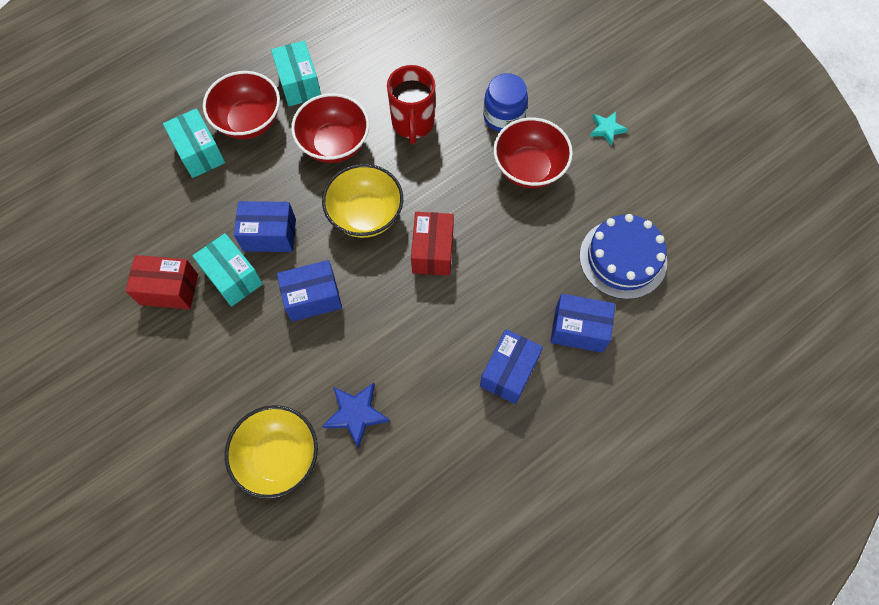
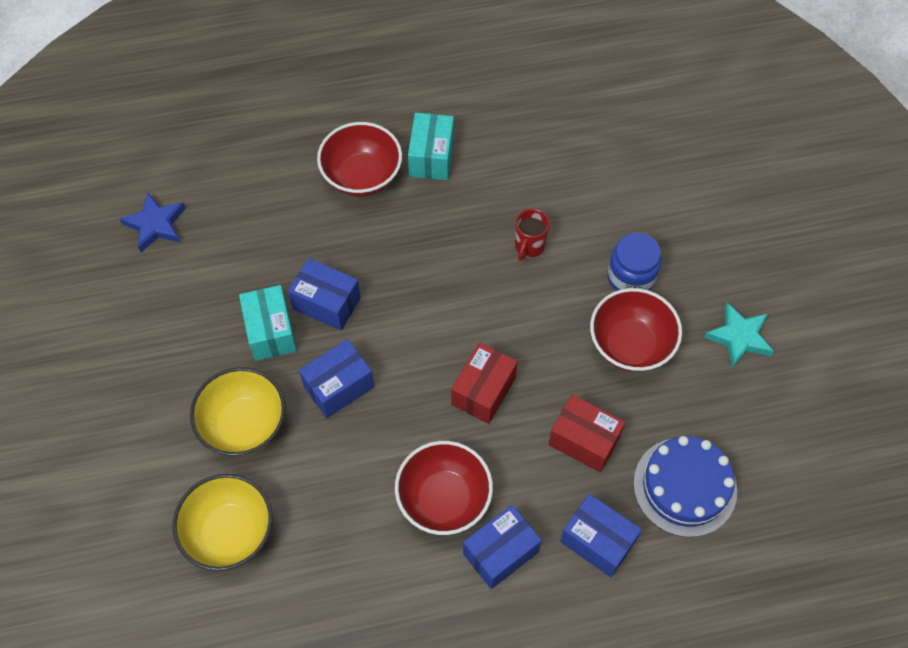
camera: 25 degrees right, 5 degrees down
(169, 289) = (204, 318): red box -> red box (584, 441)
(199, 153) = (298, 190): turquoise box -> none
(313, 298) = (339, 386): blue box -> blue box turned 45 degrees counterclockwise
(334, 144) = (437, 235): red bowl -> red bowl (444, 499)
(356, 414) = (324, 524): blue star -> blue star (156, 224)
(365, 215) = (433, 323): yellow bowl -> yellow bowl (244, 425)
(413, 124) = (529, 246): red mug -> red mug, size x0.63
(607, 129) = (739, 337): turquoise star -> turquoise star, size x1.52

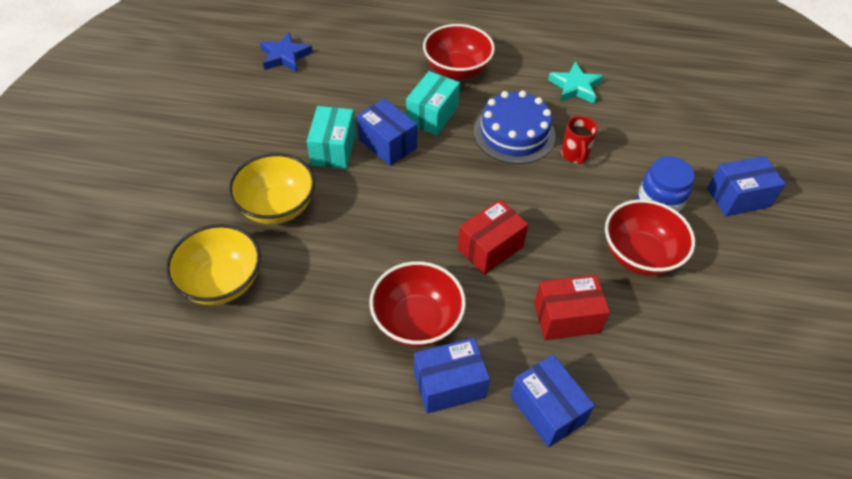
camera: 20 degrees right, 10 degrees down
(339, 386) = (368, 204): blue box -> blue box (738, 197)
(431, 157) = (518, 73): turquoise box -> turquoise box (432, 115)
(529, 246) = (575, 155): red mug -> red mug turned 45 degrees counterclockwise
(584, 441) = (566, 318): red box -> red box turned 60 degrees counterclockwise
(685, 486) = (652, 391): blue cake -> blue cake (514, 133)
(739, 337) = (748, 282): turquoise star -> turquoise star (575, 87)

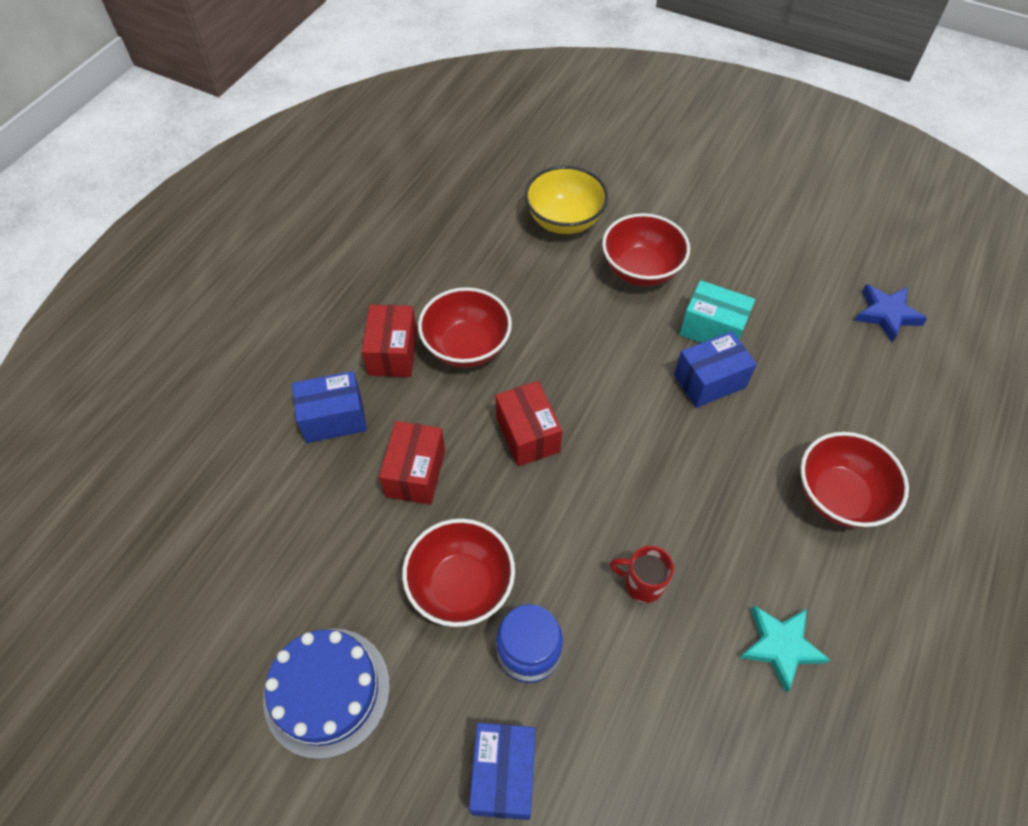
camera: 110 degrees right, 5 degrees up
(277, 207) = (641, 270): yellow bowl -> red bowl
(432, 115) = (751, 440): turquoise box -> none
(449, 385) = (393, 353): blue box -> red box
(514, 133) = (698, 523): blue cake -> blue cake (327, 691)

